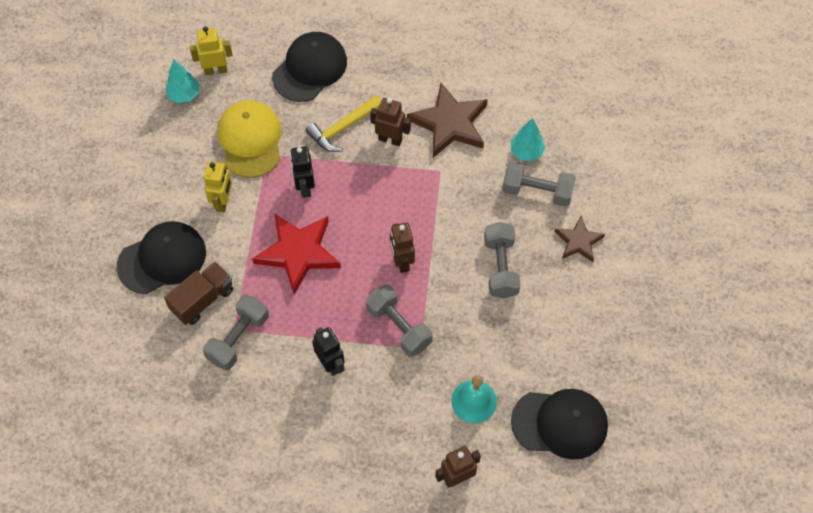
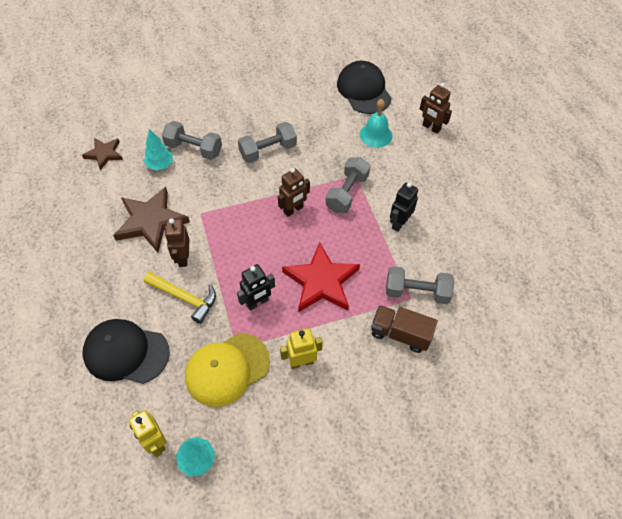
camera: 115 degrees left, 5 degrees down
(162, 259) = (382, 386): black cap -> none
(537, 191) = (194, 149): grey dumbbell -> grey dumbbell turned 60 degrees counterclockwise
(578, 241) = (226, 115): brown star -> brown star (104, 154)

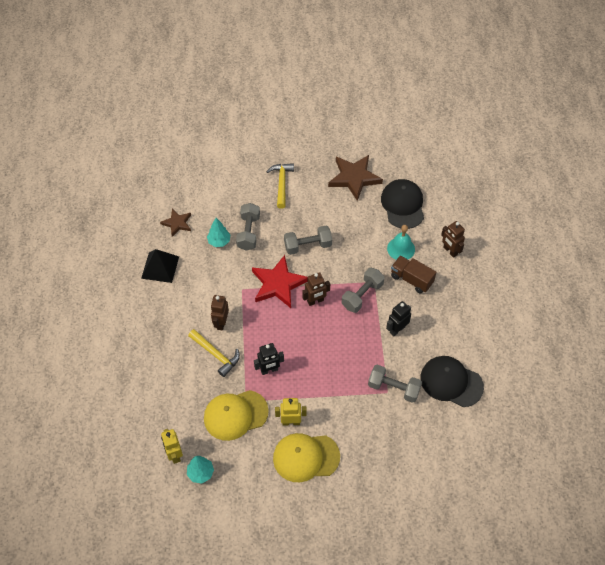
camera: 15 degrees right, 0 degrees up
(91, 207) = (160, 267): none -> black pyramid
(126, 352) = (166, 386): black cap -> black cap (451, 382)
(151, 221) = (202, 288): brown star -> brown star (354, 178)
(194, 149) = (248, 232): grey dumbbell -> grey dumbbell turned 60 degrees clockwise
(221, 91) = (281, 184): none -> yellow hammer
(321, 281) = (322, 364): red star -> red star (278, 284)
(333, 404) = (306, 457): none -> yellow cap
(400, 334) = (370, 417): brown truck -> brown truck (411, 279)

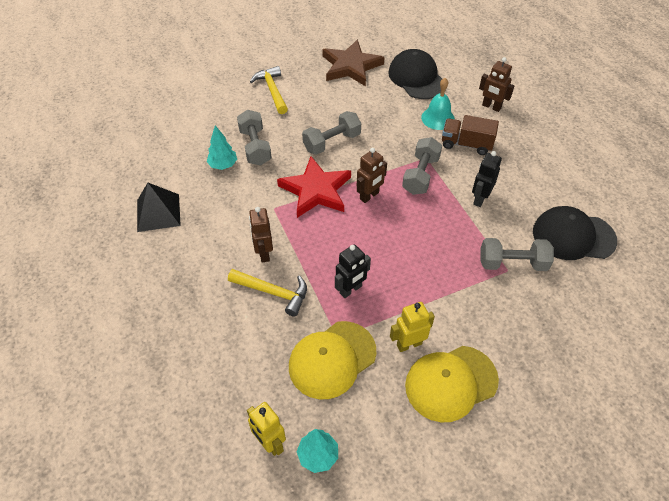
camera: 20 degrees left, 5 degrees down
(177, 223) = (162, 160): brown star -> none

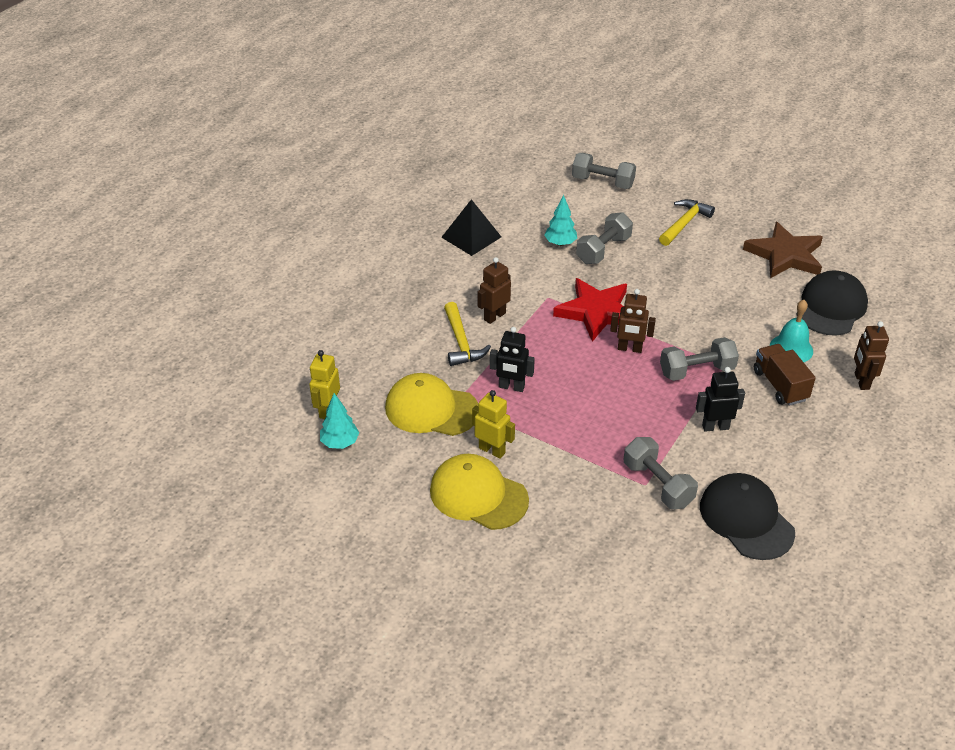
camera: 55 degrees right, 10 degrees down
(332, 142) = (666, 293): grey dumbbell -> grey dumbbell (602, 182)

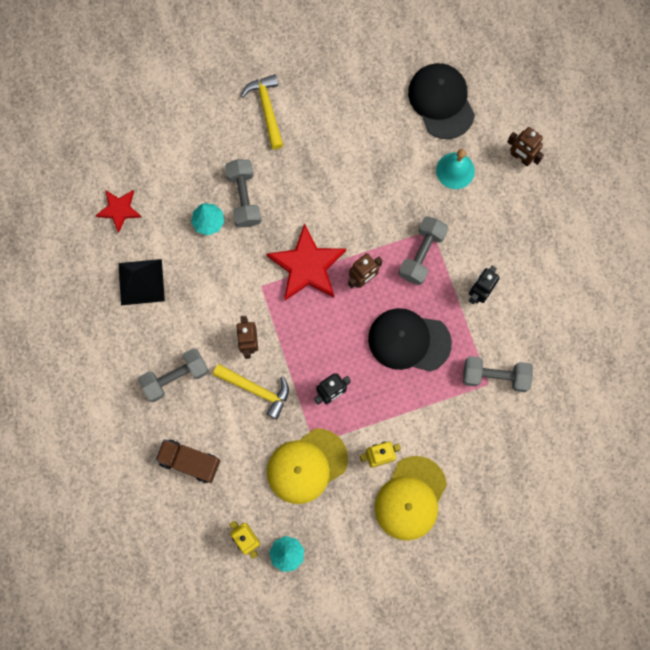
camera: 50 degrees left, 35 degrees up
(478, 495) = (410, 498): yellow cap -> yellow cap turned 45 degrees counterclockwise
(511, 198) = (119, 210): none -> red star
(602, 182) = (162, 120): grey dumbbell -> grey dumbbell (175, 377)
(746, 519) = (565, 349): black cap -> black cap (409, 341)
(780, 385) = (480, 214): brown truck -> brown truck (189, 462)
(785, 255) = (364, 74): brown star -> none

